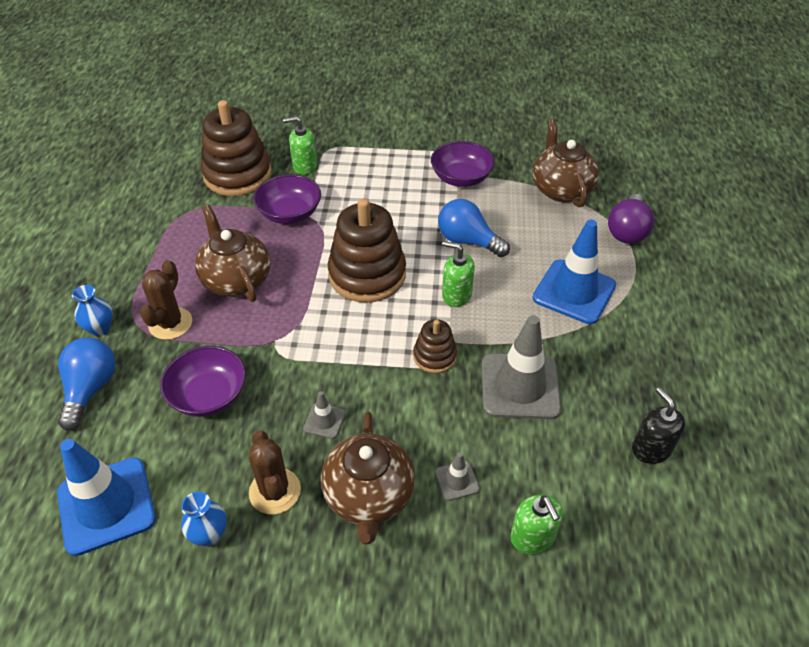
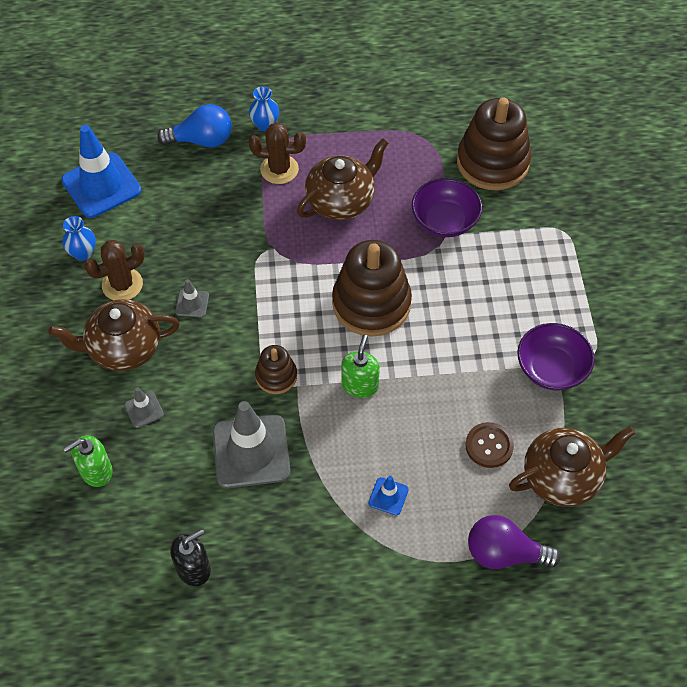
camera: 80 degrees right, 10 degrees up
(209, 395) = (207, 218): purple bowl -> none
(304, 166) = (525, 216): green soap dispenser -> none
(468, 241) = (443, 387): blue light bulb -> none
(529, 223) = (489, 446): none -> brown button
(574, 292) = (388, 496): blue traffic cone -> blue traffic cone, size x0.45

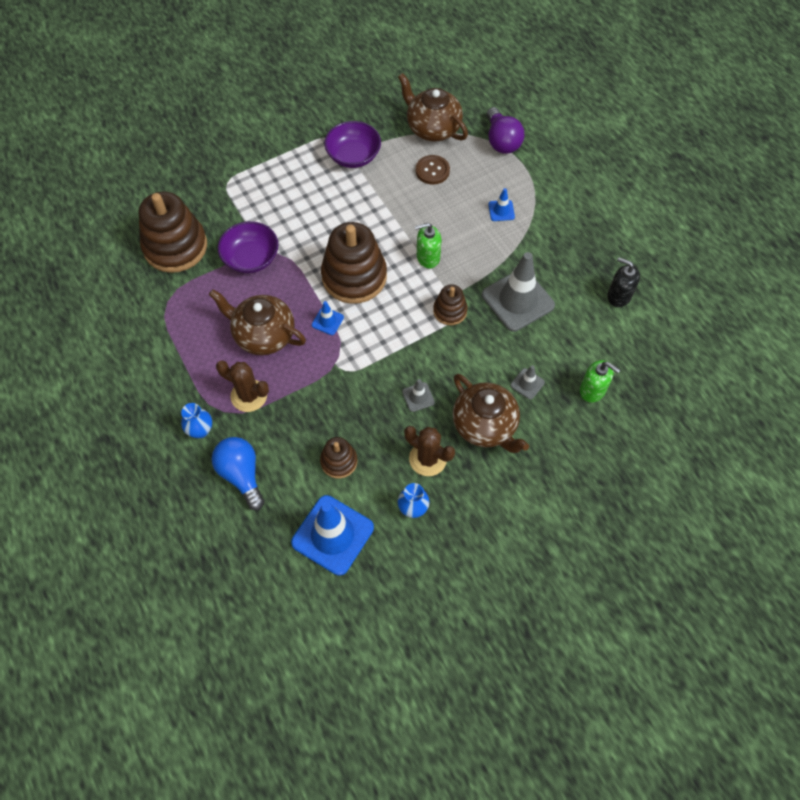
camera: 115 degrees left, 5 degrees up
(167, 214) = (339, 461): none -> brown stacking toy
(279, 169) = (249, 396): brown cactus -> brown cactus turned 45 degrees counterclockwise
(327, 259) = (327, 321): none -> blue traffic cone

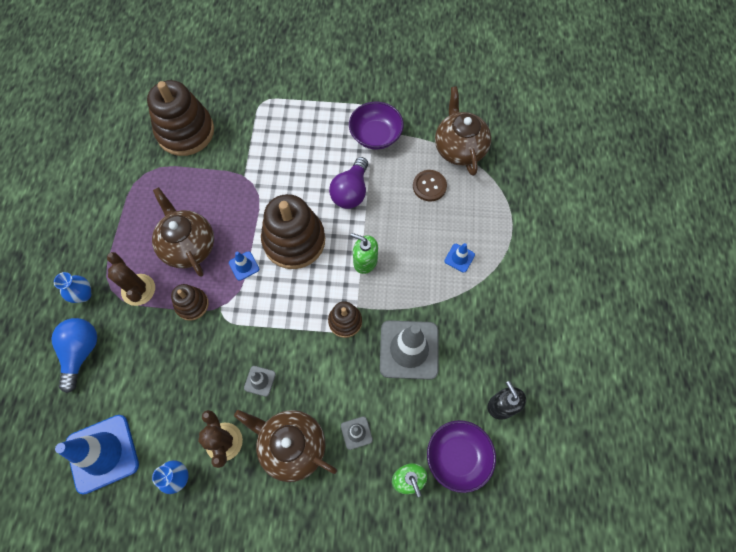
camera: 35 degrees right, 5 degrees up
(251, 258) = (230, 175): purple bowl -> purple bowl (457, 457)
(339, 461) = (157, 393): brown stacking toy -> brown stacking toy (192, 304)
(485, 425) = (292, 446): brown teapot -> brown teapot turned 120 degrees clockwise
(501, 141) = (509, 194): purple light bulb -> purple light bulb (351, 192)

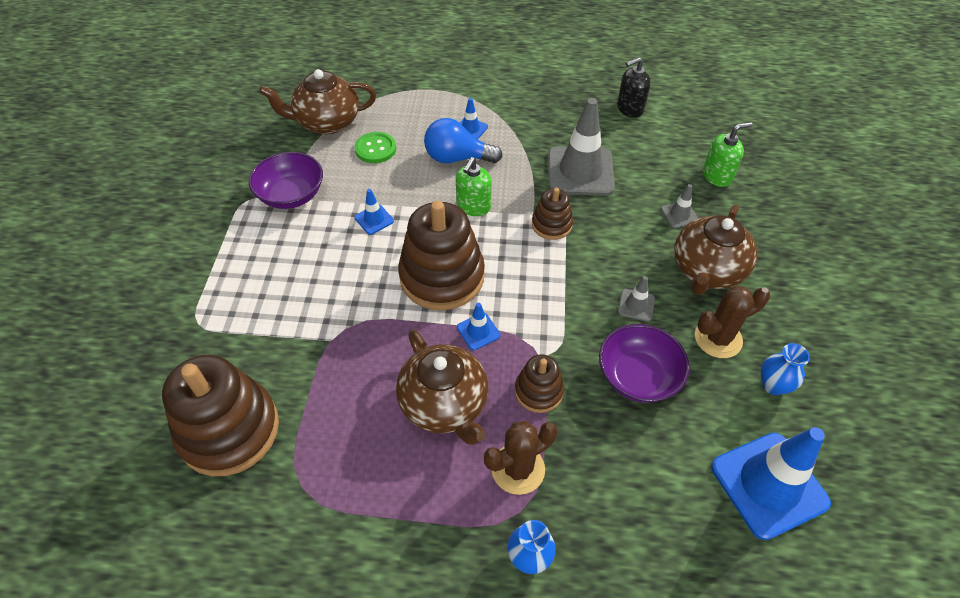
camera: 90 degrees left, 15 degrees down
(81, 352) = (627, 542): blue light bulb -> blue light bulb (457, 158)
(188, 246) = (444, 404): brown teapot -> brown teapot turned 90 degrees counterclockwise
(351, 192) = (374, 219): purple light bulb -> blue traffic cone
(429, 186) = (375, 149): brown button -> green button
(457, 457) = (686, 140): purple bowl -> purple bowl (638, 376)

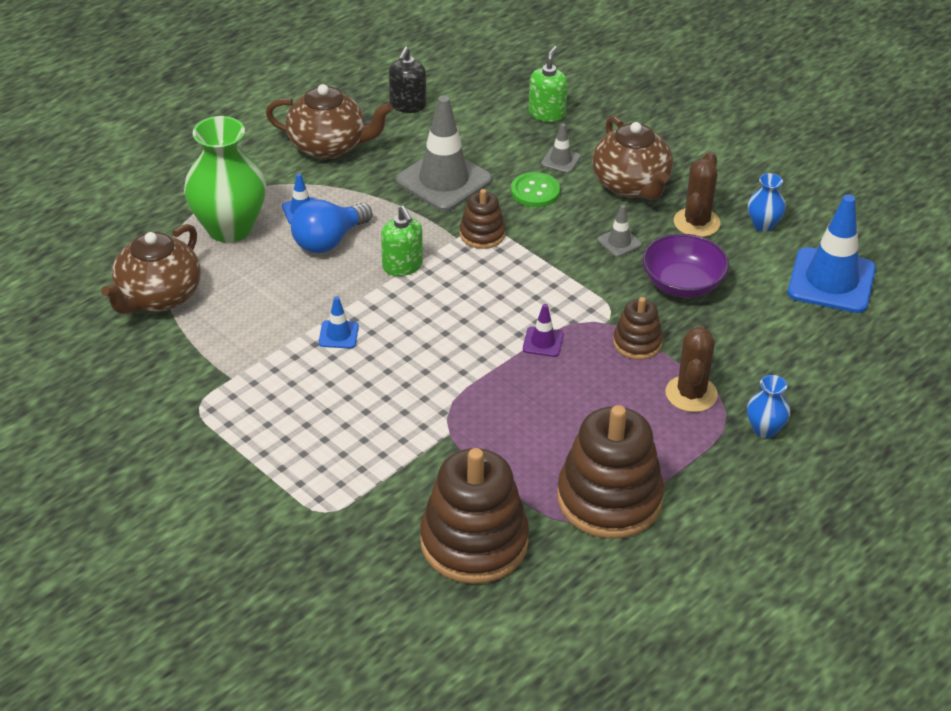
camera: 50 degrees left, 10 degrees down
(291, 195) = (233, 372): purple bowl -> none
(375, 149) = (244, 285): green button -> green button (535, 191)
(419, 111) = (229, 228): none -> green vase
(442, 276) = (459, 330): brown stacking toy -> brown stacking toy (609, 499)
(444, 404) = (592, 401): brown teapot -> brown teapot (328, 146)
(478, 331) = (543, 342): blue traffic cone -> purple traffic cone

